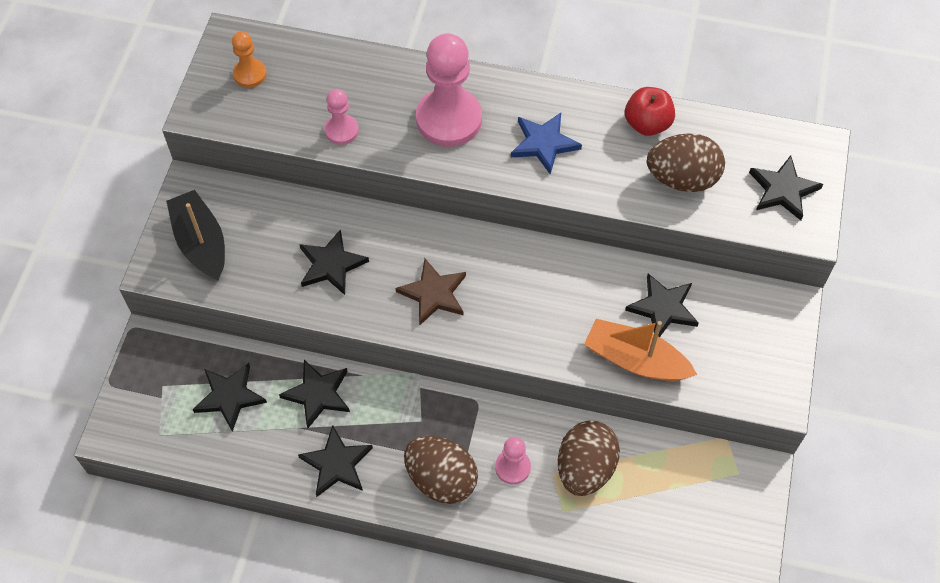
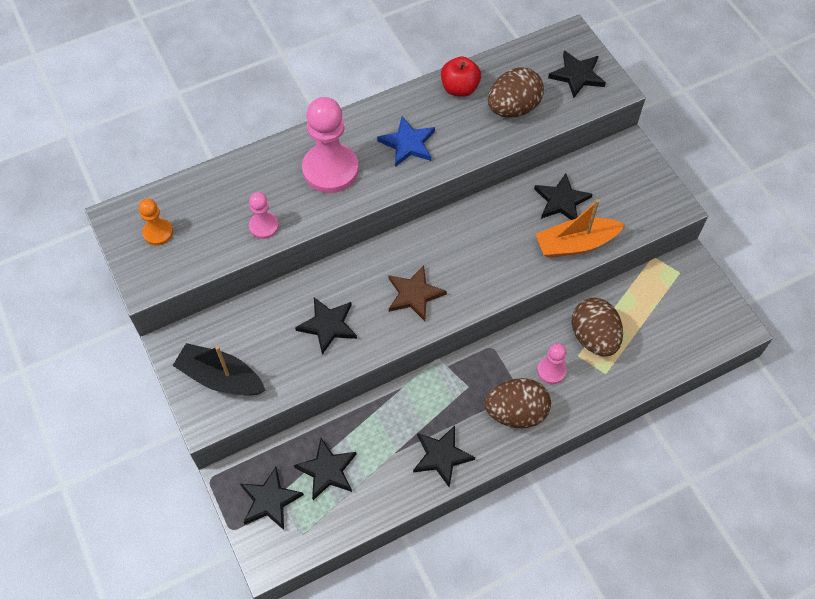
camera: 40 degrees left, 0 degrees up
(318, 394) = (385, 422): black star -> black star (270, 500)

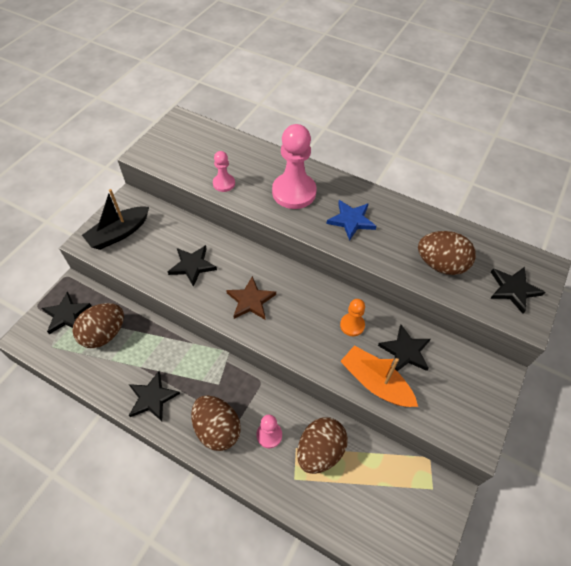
camera: 55 degrees right, 5 degrees down
(158, 232) = (182, 141): orange pawn -> orange pawn (352, 325)
(221, 378) = (119, 233): black boat -> black boat turned 120 degrees counterclockwise
(327, 470) = (104, 334): black star -> brown egg
(459, 88) = (425, 224): red apple -> none

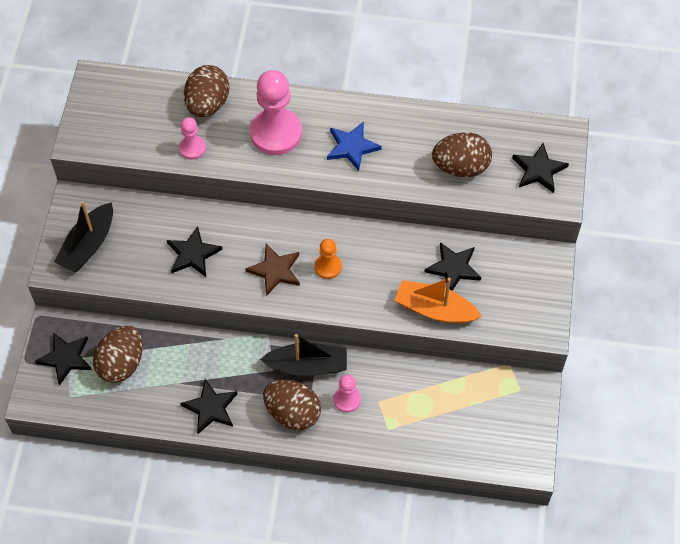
camera: 20 degrees left, 5 degrees up
(248, 391) = (307, 365): none -> black boat
(320, 451) = (402, 396): brown egg -> brown egg (207, 104)
(352, 325) = (391, 260): orange pawn -> orange pawn (328, 267)

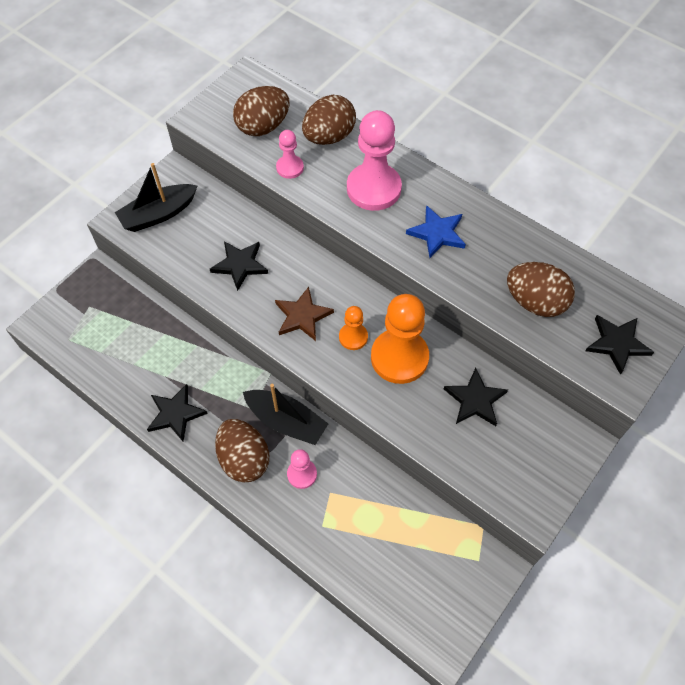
camera: 30 degrees right, 0 degrees up
(66, 358) = (88, 305): black star -> none
(121, 363) = (129, 333): brown egg -> brown egg (263, 127)
(375, 264) = (399, 357): none -> orange pawn
(435, 309) = (431, 431): orange boat -> none

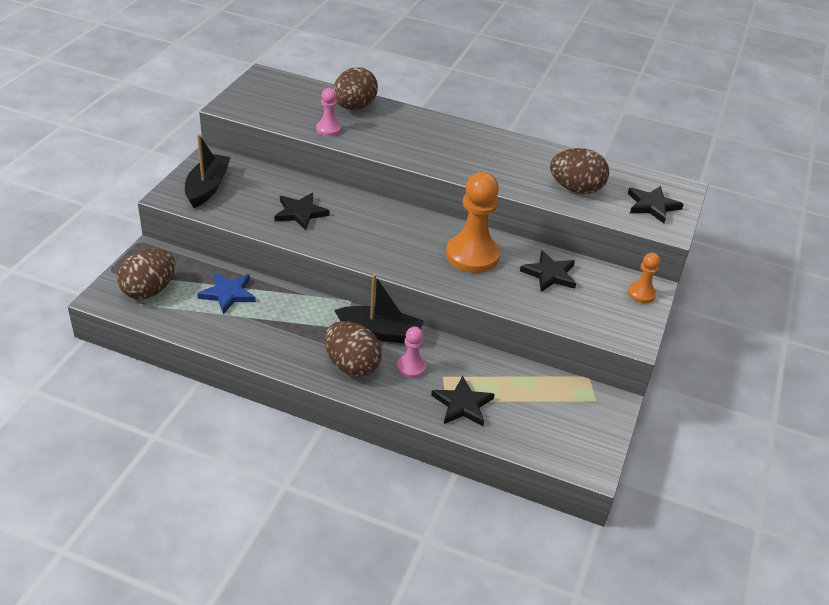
camera: 20 degrees left, 20 degrees down
(159, 214) = (207, 187): black boat -> black boat turned 150 degrees clockwise
(175, 414) = (271, 343): black star -> black star (462, 404)
(263, 127) = (292, 106): brown egg -> brown egg (149, 290)
(302, 316) = (373, 240): brown star -> none
(353, 337) = (425, 248): orange pawn -> orange pawn (641, 294)
(373, 188) = (408, 135): pink pawn -> none
(437, 233) = (475, 157): blue star -> blue star (228, 294)

